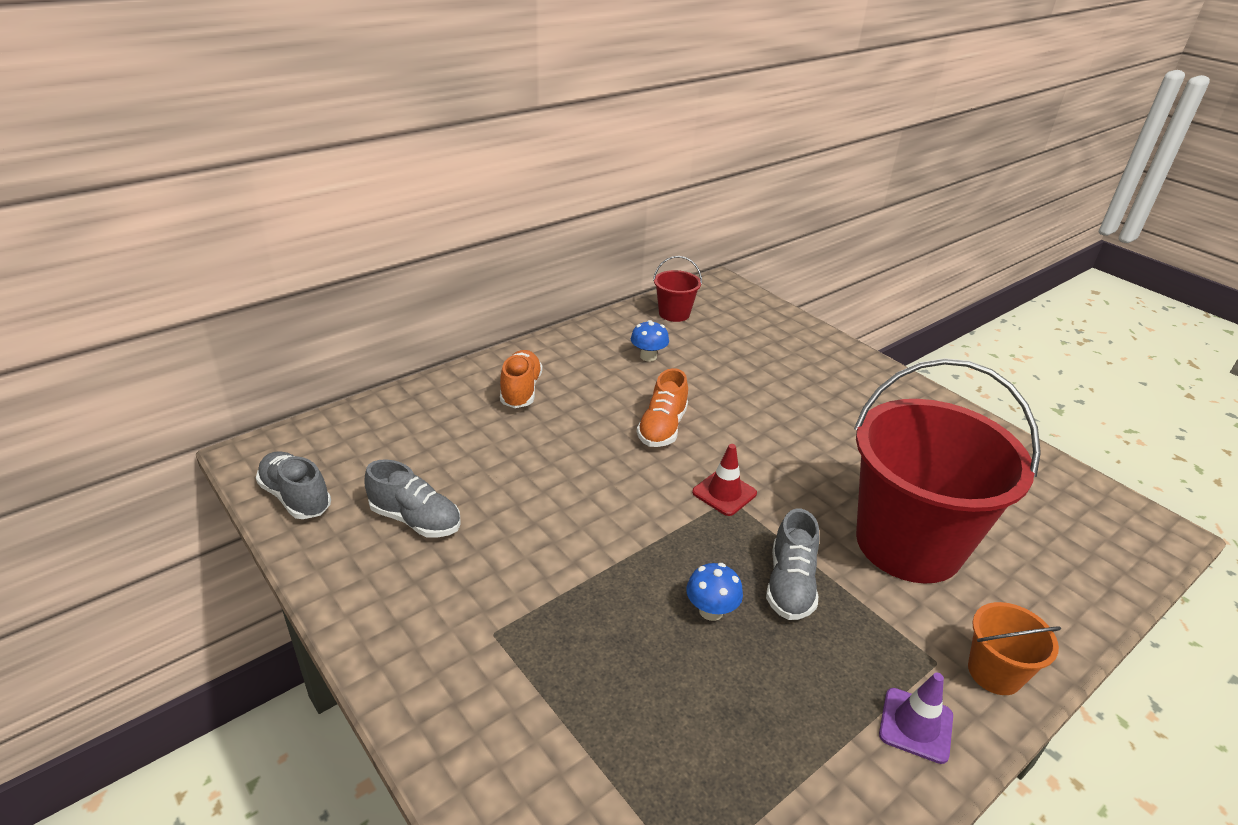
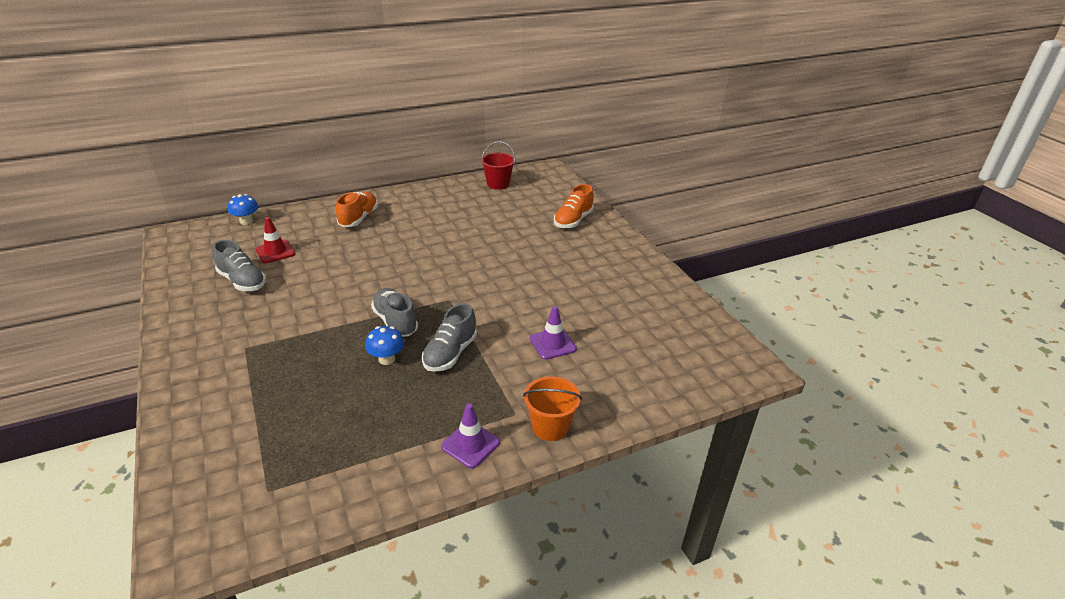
camera: 15 degrees right, 0 degrees up
(296, 497) = (182, 259): grey shoe -> grey shoe (395, 322)
(648, 356) = (459, 208): blue mushroom -> blue mushroom (246, 221)
(662, 428) = (435, 252): orange shoe -> orange shoe (573, 221)
(724, 493) = (448, 295): red traffic cone -> red traffic cone (275, 252)
(908, 543) = (552, 344): red bucket -> purple traffic cone

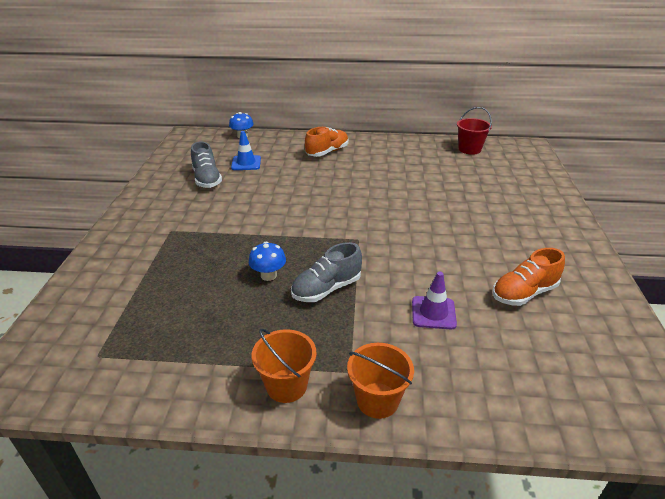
camera: 30 degrees right, 0 degrees up
(275, 252) = (246, 163): red traffic cone -> blue traffic cone
(395, 322) = (298, 245): grey shoe -> none
(470, 444) = (286, 385): purple traffic cone -> orange bucket
(573, 221) = (528, 198): orange shoe -> orange shoe (524, 293)

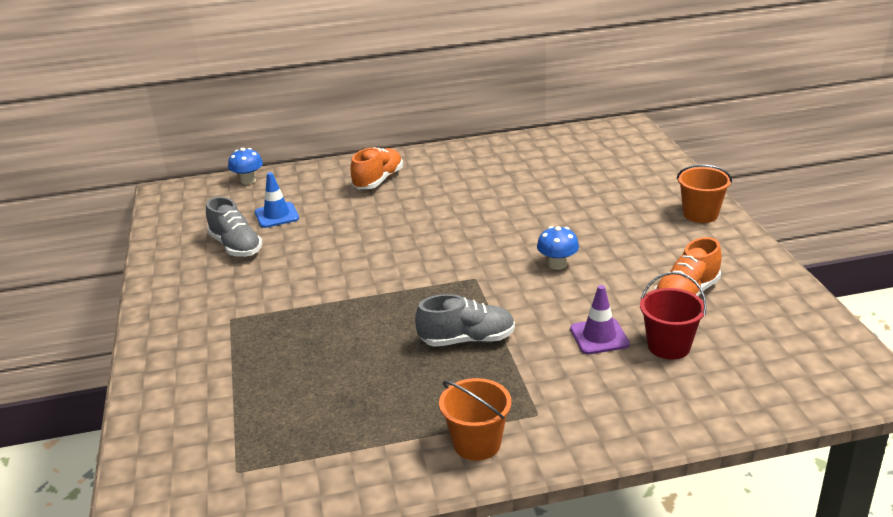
camera: 15 degrees left, 5 degrees down
(268, 275) = (390, 341): blue mushroom -> blue mushroom (557, 264)
(326, 289) = (467, 340): grey shoe -> grey shoe turned 135 degrees counterclockwise
(377, 400) = (580, 432): orange bucket -> orange bucket (700, 214)
(469, 149) = (558, 144): red bucket -> red bucket (669, 346)

